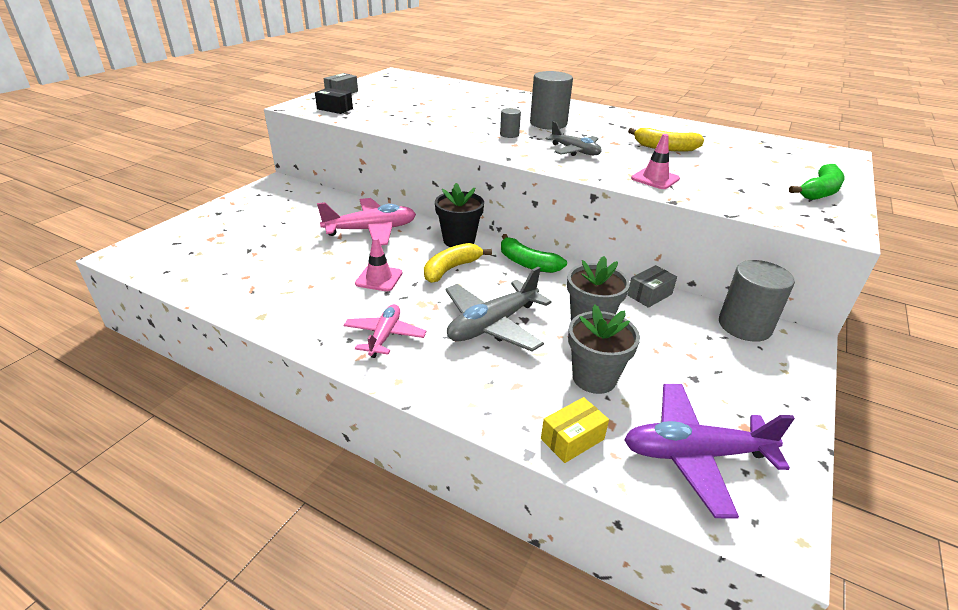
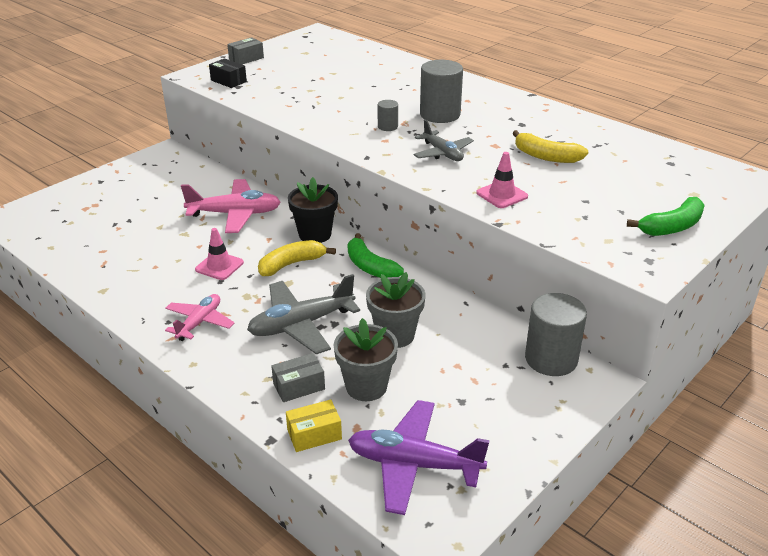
camera: 15 degrees right, 0 degrees up
(649, 295) = (474, 314): grey box -> grey box (299, 386)

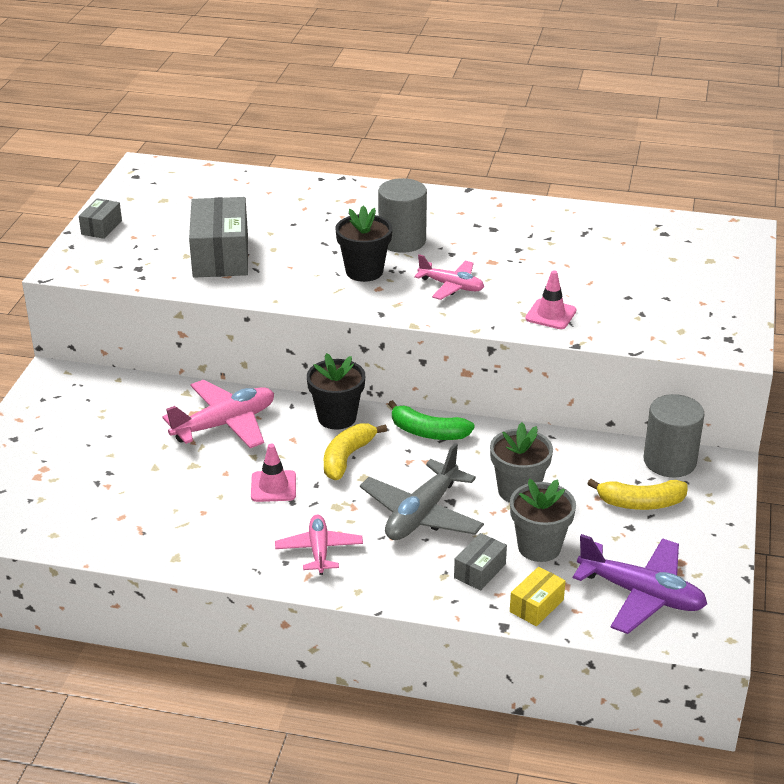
camera: 30 degrees left, 0 degrees up
(228, 81) = (118, 264): black box -> none
(300, 92) = (221, 256): none -> grey box
(387, 127) = (364, 271): grey cylinder -> black flower pot
(414, 464) = (641, 594): purple plane -> purple plane turned 135 degrees counterclockwise
(442, 153) = (451, 286): grey plane -> pink plane
(546, 156) = (551, 260): yellow banana -> yellow banana (641, 503)
(672, 227) = (719, 300): green banana -> none

